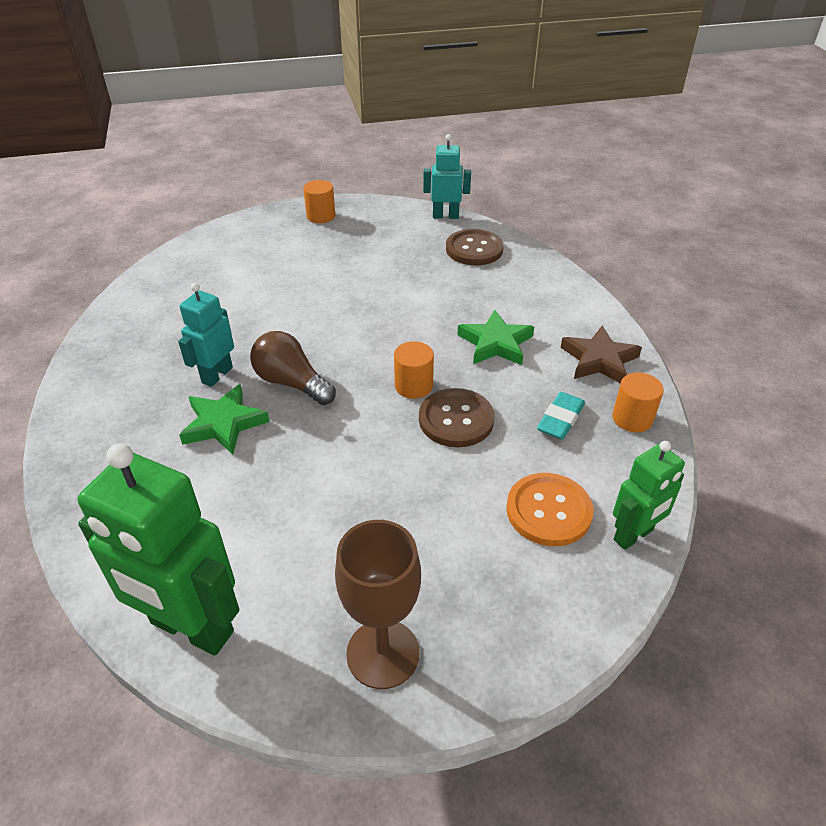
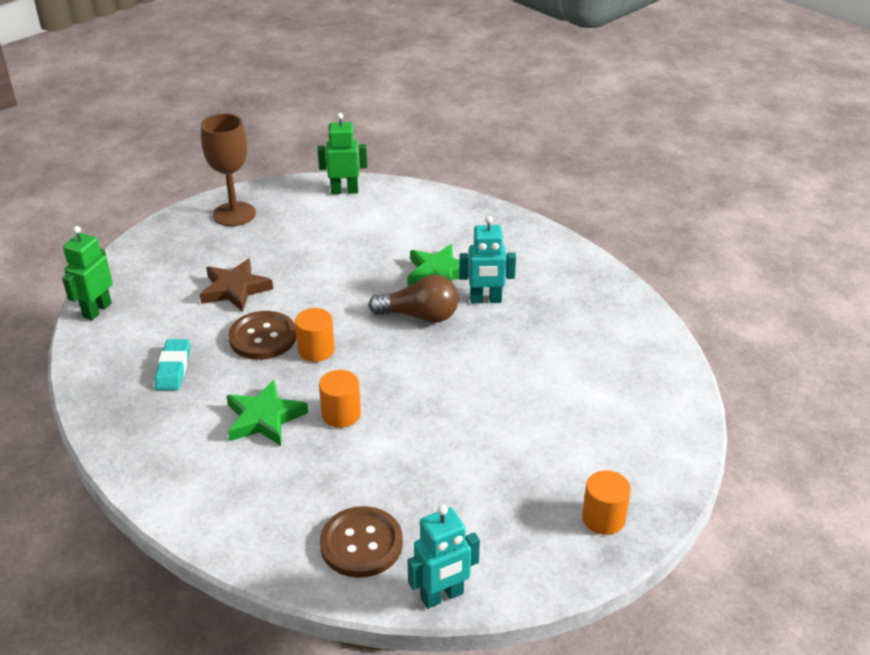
camera: 150 degrees right, 5 degrees down
(191, 628) = (344, 191): green robot -> green robot, size x0.57
(217, 375) = (485, 300): turquoise robot -> turquoise robot turned 90 degrees clockwise
(548, 511) = (162, 304): orange button -> none
(599, 360) = (151, 439): brown star -> brown star (235, 289)
(632, 418) = (108, 392): orange cylinder -> orange cylinder (341, 414)

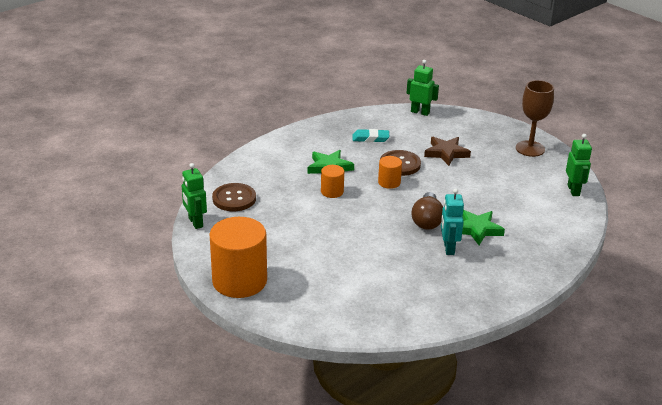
camera: 90 degrees right, 5 degrees down
(442, 596) = (195, 222): turquoise robot -> green robot
(603, 518) = (239, 281): orange cylinder -> orange cylinder, size x2.10

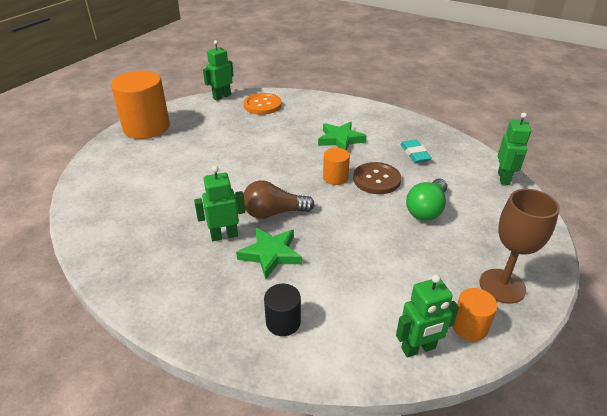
camera: 75 degrees right, 5 degrees up
(234, 199) = (262, 105): brown button -> orange button
(332, 191) = (298, 147): orange cylinder -> orange cylinder (469, 326)
(446, 153) = (426, 209): brown star -> green light bulb
(448, 248) = (224, 235): turquoise robot -> green robot
(545, 234) = (283, 322): none -> black cylinder

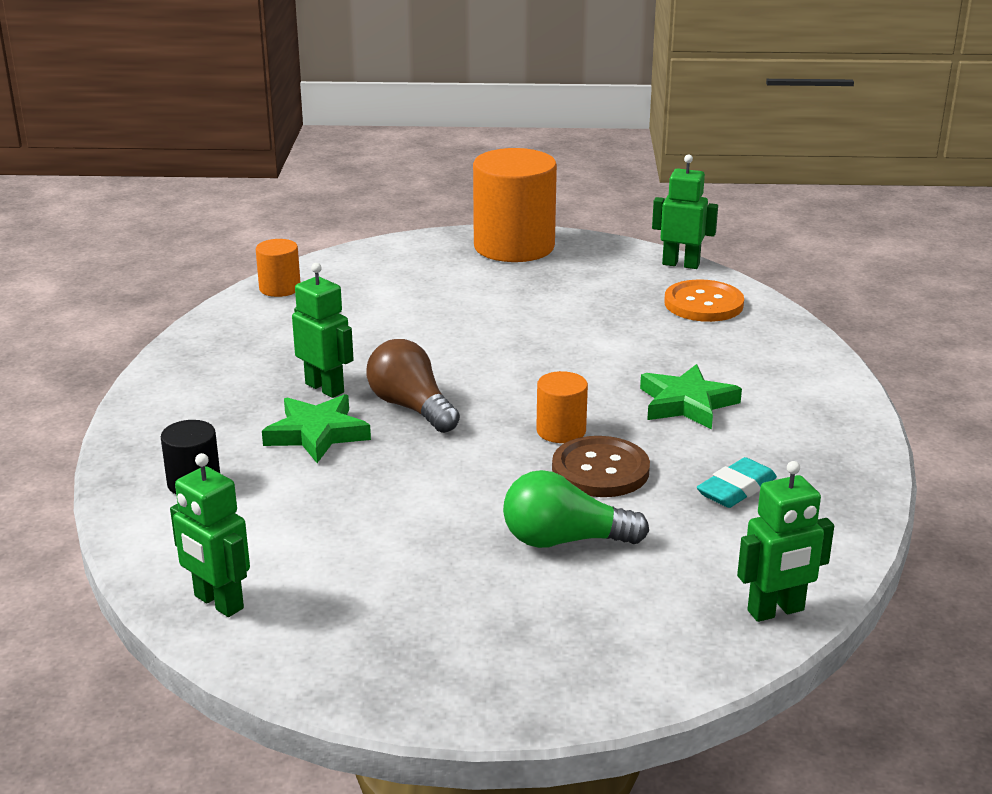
camera: 60 degrees right, 10 degrees down
(469, 326) = (296, 641): orange cylinder -> orange cylinder (280, 288)
(502, 286) = (421, 660): brown goblet -> none

